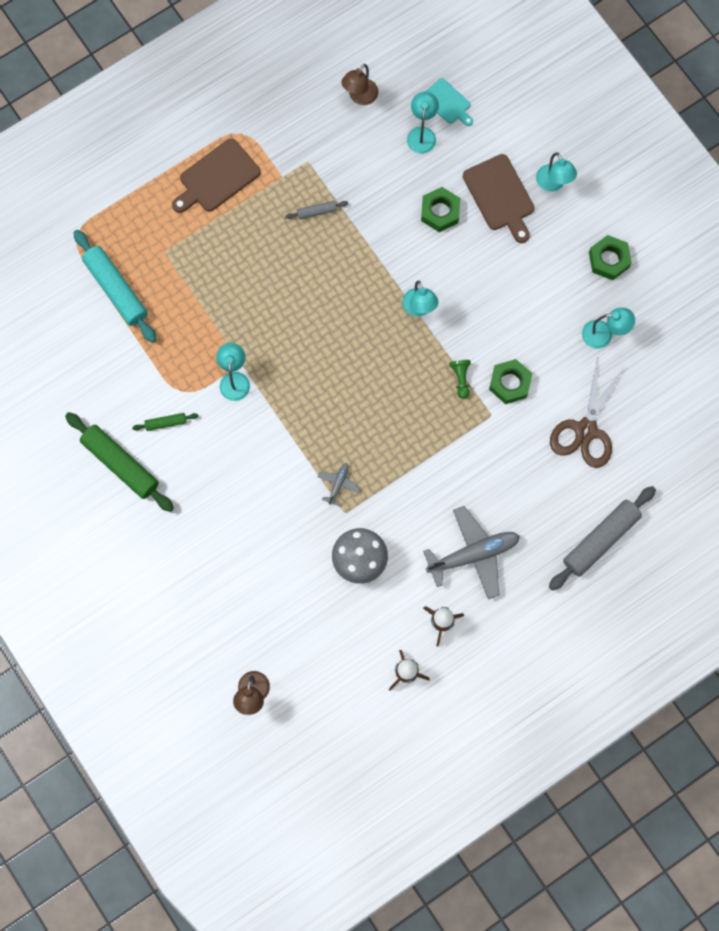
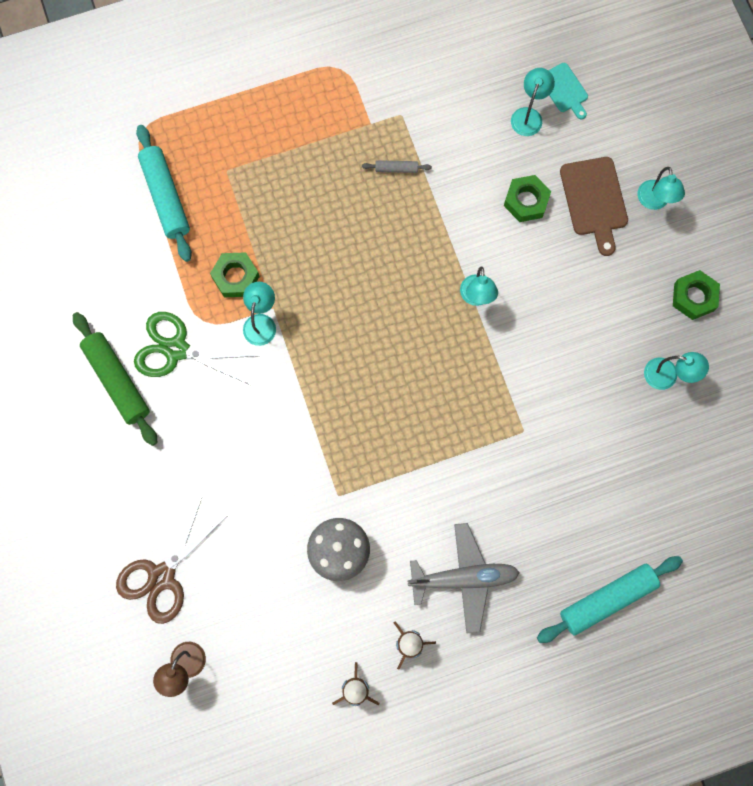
camera: 15 degrees right, 0 degrees up
(166, 423) = (176, 349): green rolling pin -> green scissors
(217, 177) = (302, 108): brown cutting board -> none
(338, 484) = (339, 462): grey plane -> none
(360, 97) = (474, 62): brown lamp -> none
(461, 379) = (501, 384): green pawn -> none
(510, 383) = (552, 402): green nut -> green nut (235, 277)
(586, 430) = (622, 474): brown scissors -> brown scissors (162, 576)
(600, 540) = (607, 599): grey rolling pin -> turquoise rolling pin

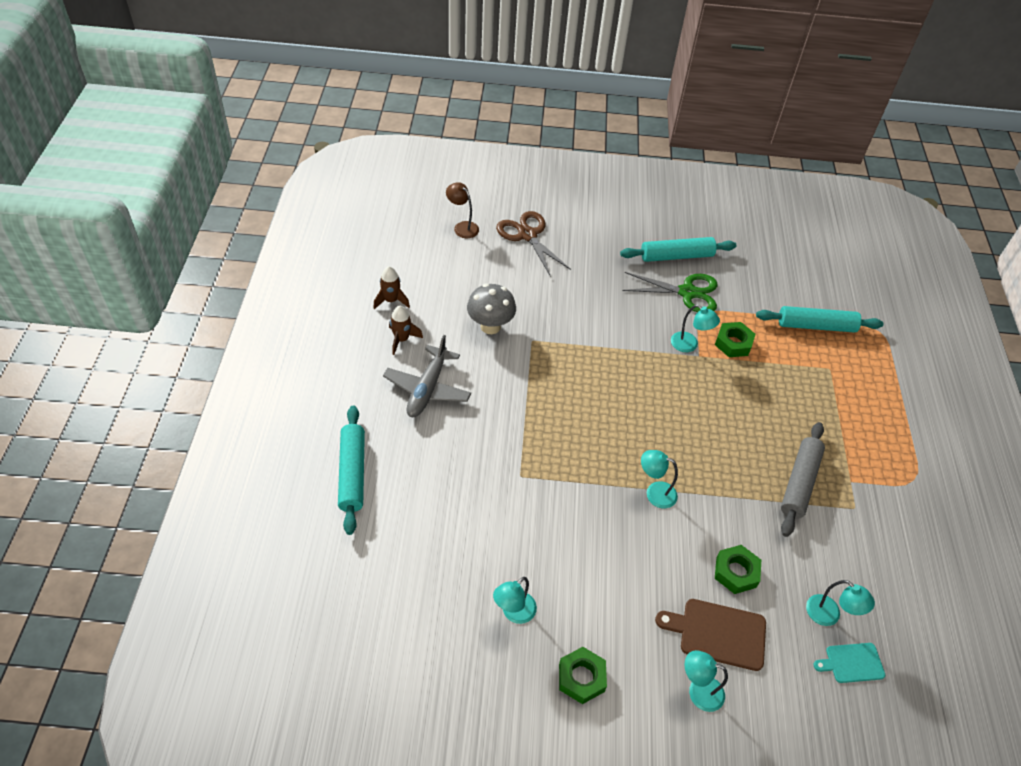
camera: 110 degrees right, 25 degrees down
(117, 381) = (676, 256): green rolling pin -> turquoise rolling pin
(176, 349) = (687, 292): green scissors -> green scissors turned 60 degrees clockwise
(396, 169) = (799, 483): grey rolling pin -> grey rolling pin, size x2.17

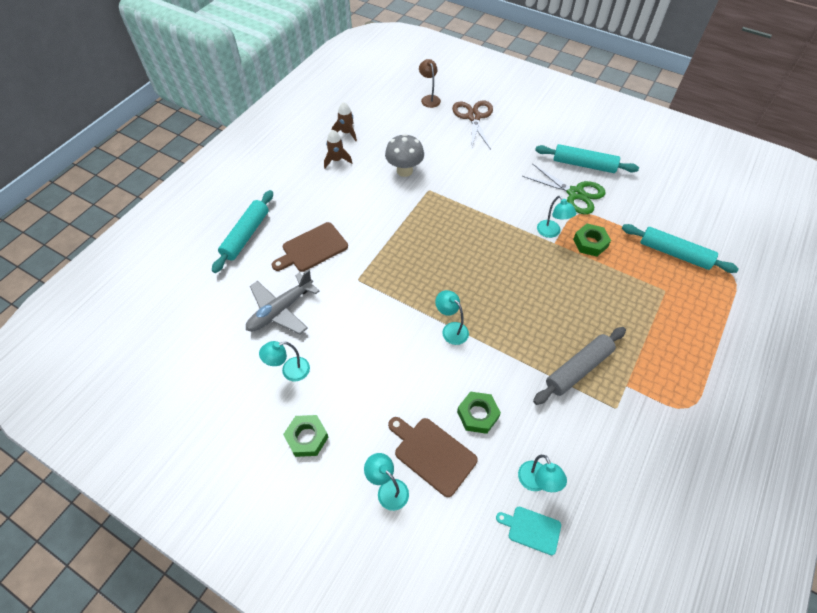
camera: 30 degrees right, 5 degrees up
(427, 389) = (332, 198): grey plane -> grey plane (281, 310)
(444, 459) = (312, 248): none -> brown cutting board

